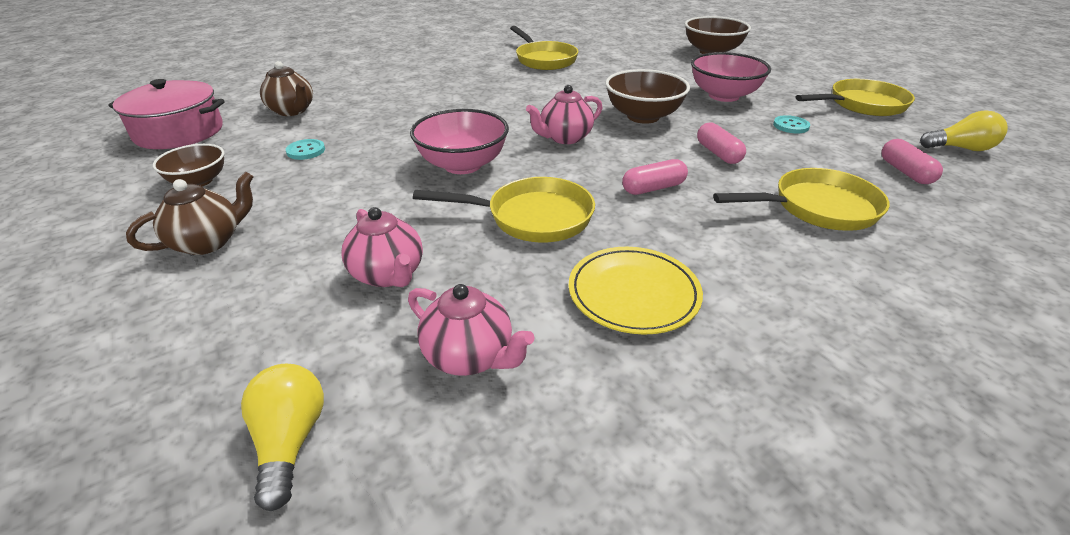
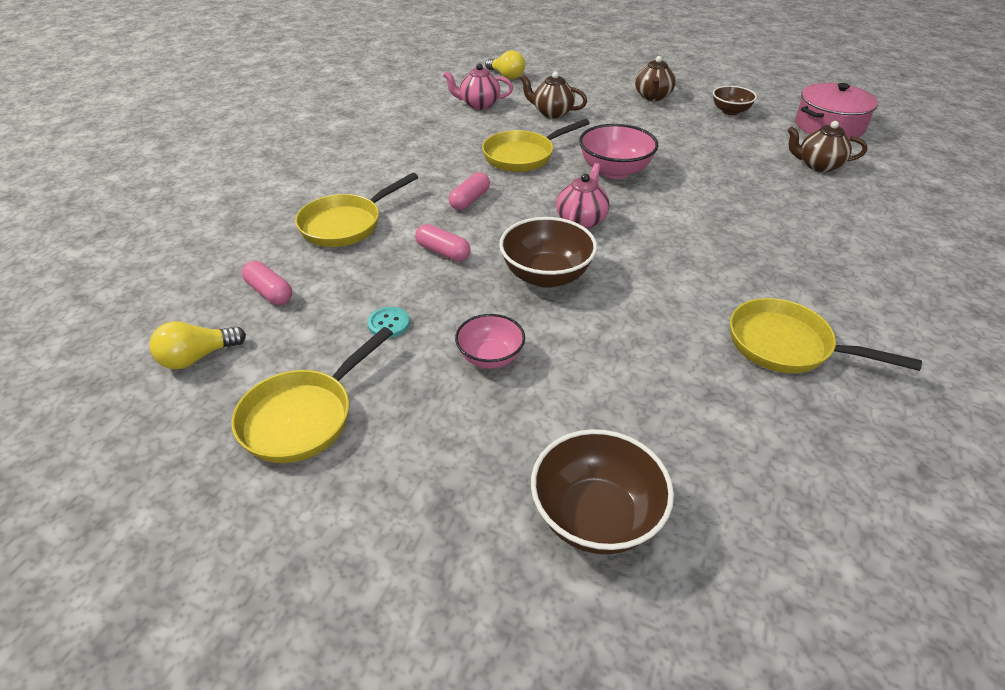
camera: 145 degrees right, 5 degrees up
(306, 151) = (726, 144): turquoise button -> none
(388, 274) = (552, 113): pink teapot -> brown teapot
(633, 293) = (433, 141): yellow plate -> none
(723, 96) = (490, 357): pink bowl -> pink bowl, size x0.63

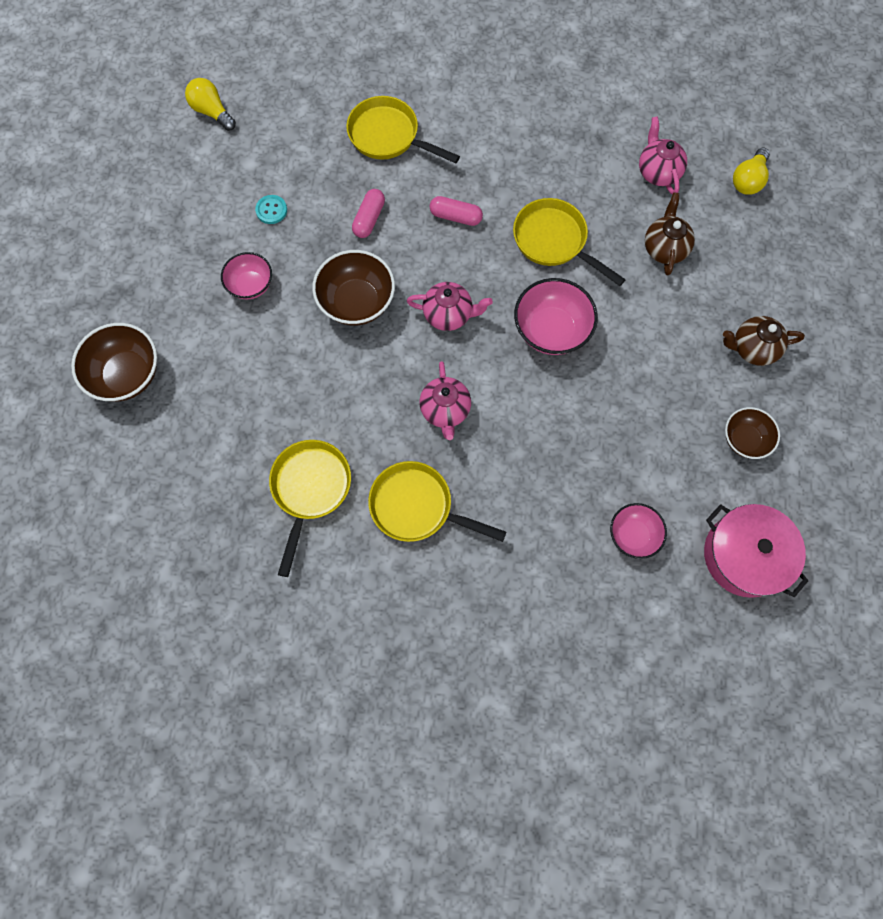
camera: 75 degrees right, 30 degrees up
(269, 292) = (288, 122): pink capsule -> none
(303, 416) = (173, 194): yellow pan -> yellow pan (417, 506)
(691, 238) = (445, 410): none -> pink teapot
(818, 165) = (633, 535): brown teapot -> pink bowl

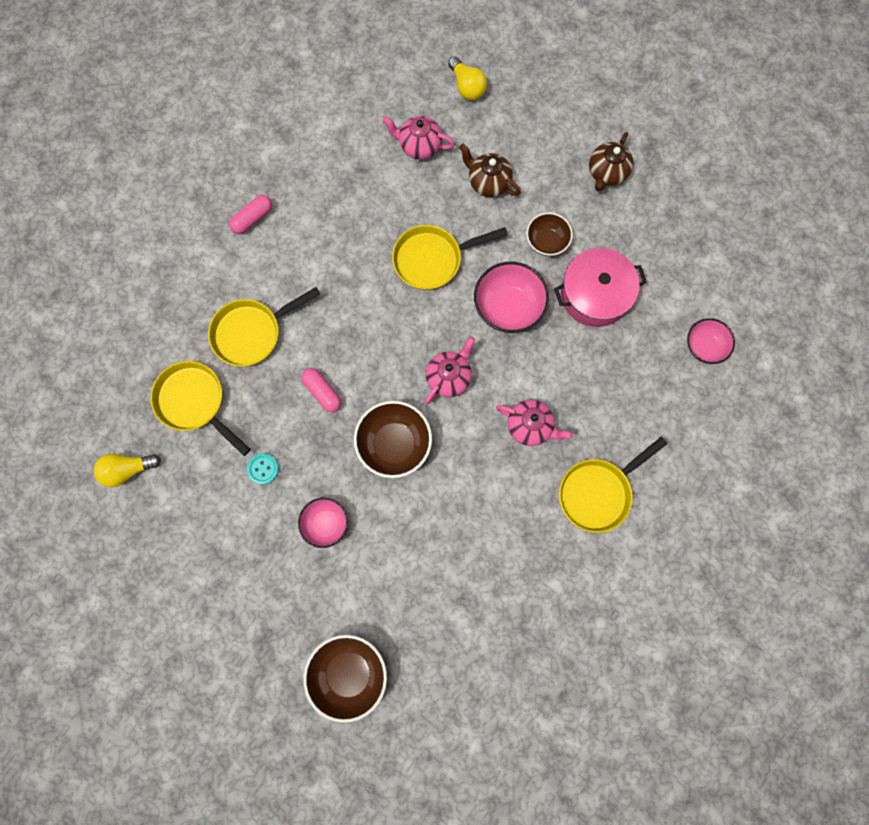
camera: 60 degrees left, 5 degrees up
(310, 490) = (539, 569): yellow pan -> yellow pan (195, 402)
(455, 216) = (363, 321): pink capsule -> pink capsule (253, 218)
(744, 439) = (673, 224): brown bowl -> brown bowl (546, 241)
(744, 555) = (759, 279): pink pot -> pink pot (595, 295)

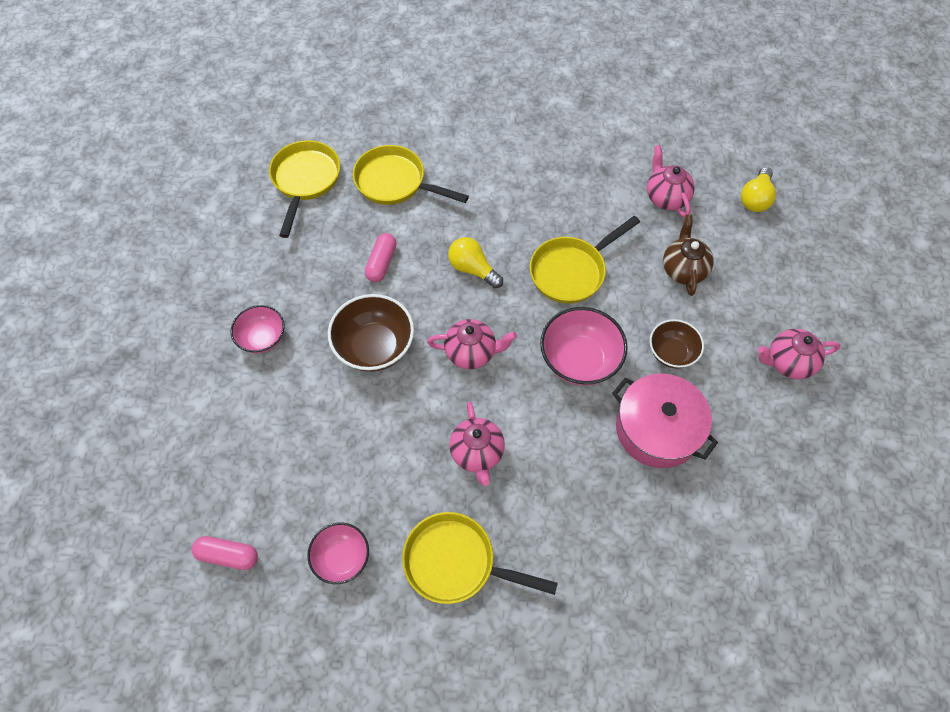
camera: 55 degrees right, 15 degrees down
(128, 469) = (217, 172): yellow light bulb -> yellow light bulb (472, 269)
(253, 218) = (494, 124): pink capsule -> pink capsule (228, 555)
(263, 469) = (281, 262): turquoise button -> none
(348, 673) = (132, 443): brown bowl -> none
(432, 259) = (571, 271): yellow pan -> yellow pan turned 75 degrees counterclockwise
(606, 173) = (788, 362): brown teapot -> pink teapot
(704, 346) = (695, 573): pink bowl -> pink bowl (342, 558)

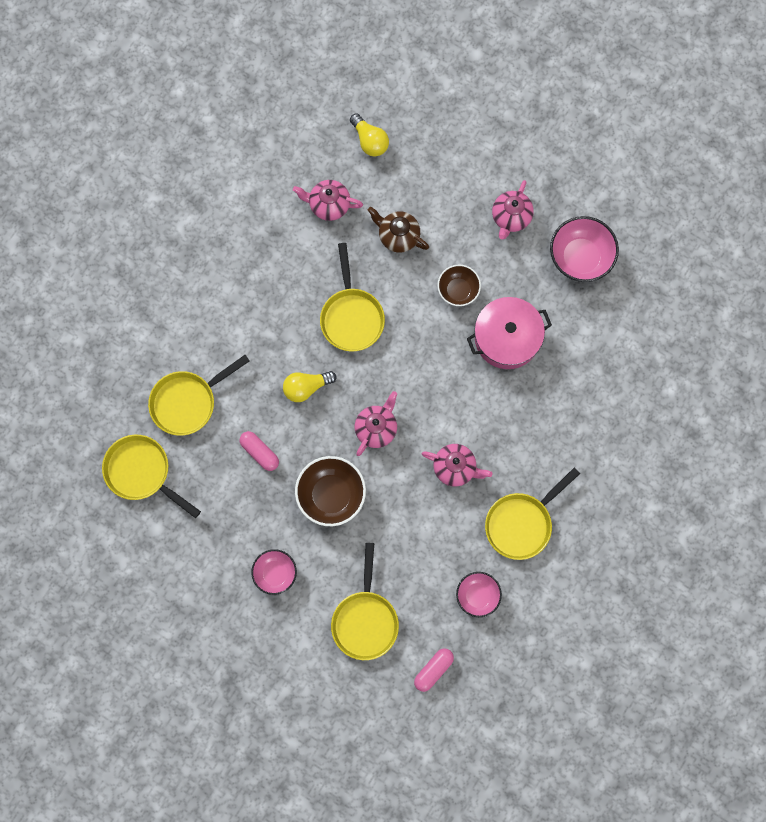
camera: 60 degrees left, 15 degrees up
(254, 450) = (365, 619): none -> yellow pan
(579, 360) = (426, 357): pink bowl -> pink bowl (580, 257)

